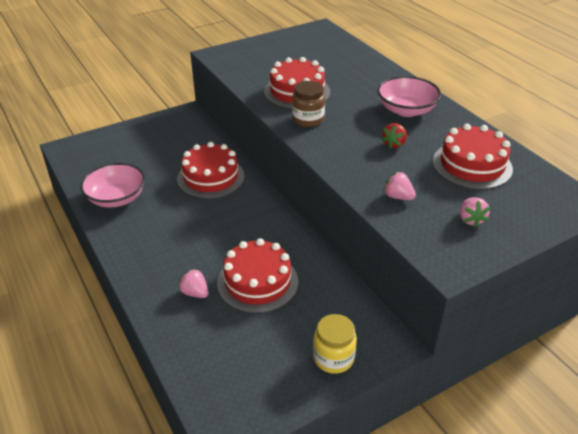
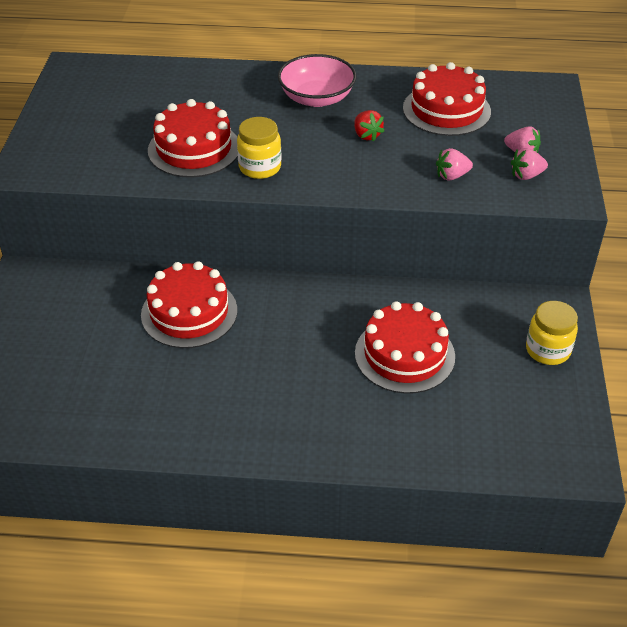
camera: 55 degrees left, 5 degrees up
(116, 198) = (140, 415): pink bowl -> none
(195, 293) = (379, 411): pink strawberry -> pink strawberry (526, 175)
(308, 119) = (260, 167): brown jar -> yellow jar

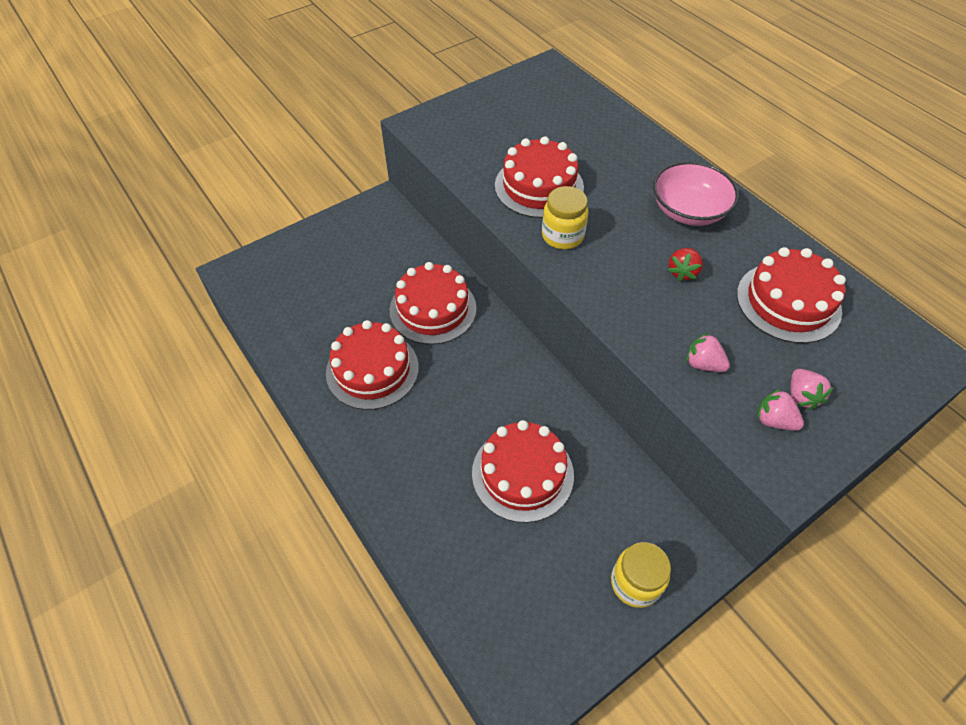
camera: 50 degrees right, 10 degrees up
(205, 387) = (372, 370): none -> red cake

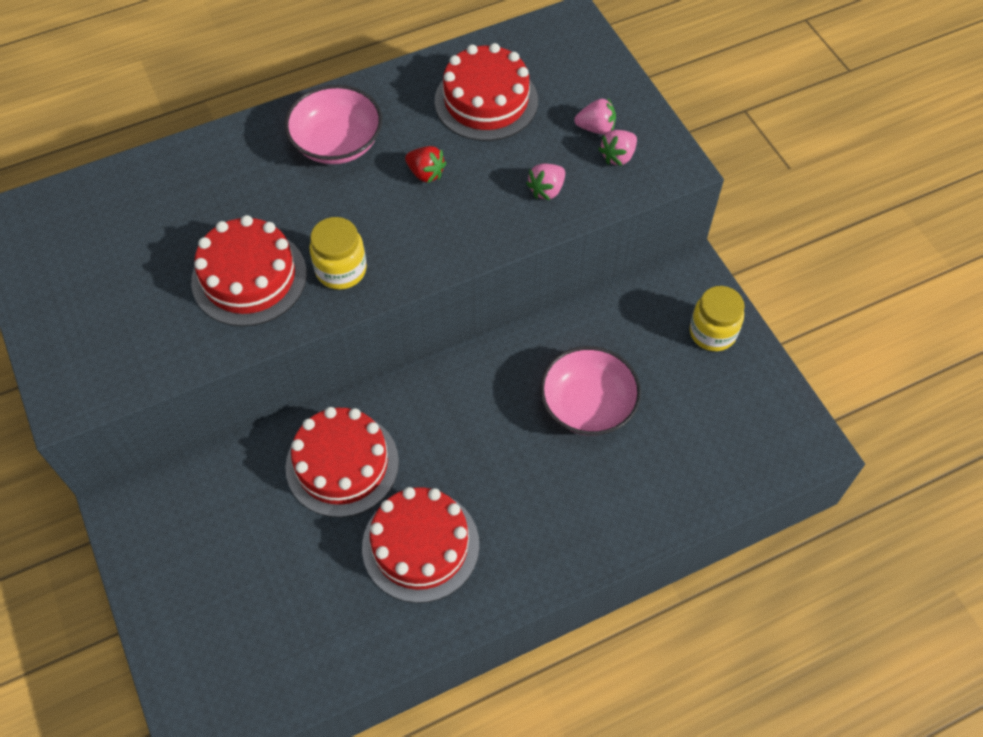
camera: 80 degrees left, 5 degrees up
(522, 474) = (588, 405): red cake -> pink bowl

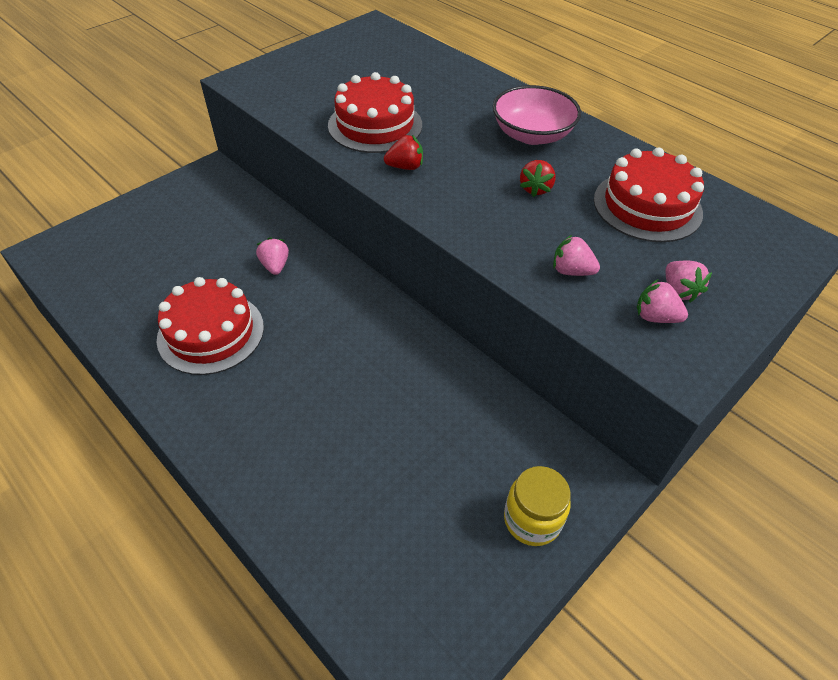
camera: 70 degrees right, 10 degrees down
(341, 270) = (405, 167): yellow jar -> red strawberry
(342, 464) = (275, 266): red cake -> pink strawberry
(588, 405) = (391, 420): pink bowl -> none

